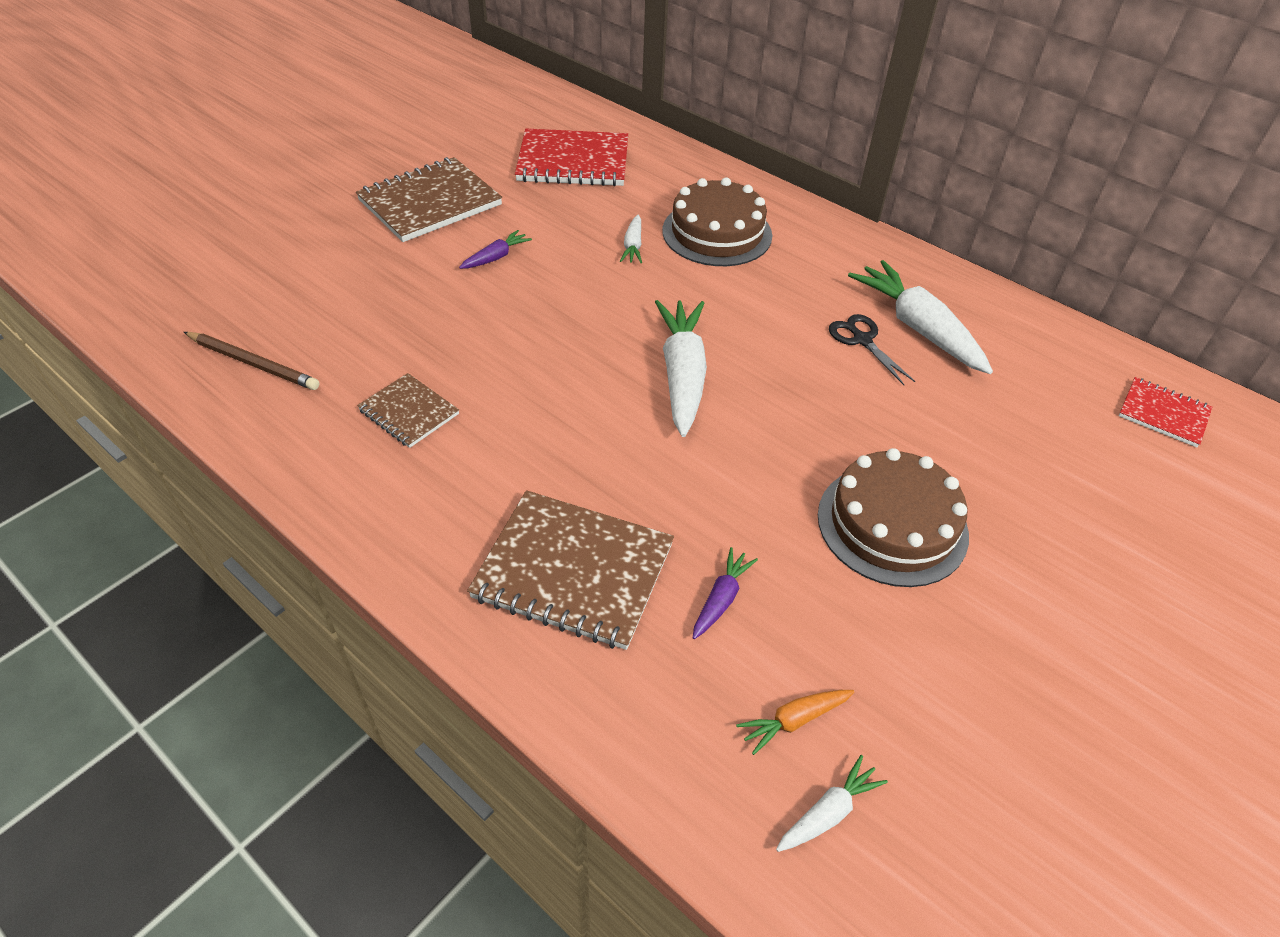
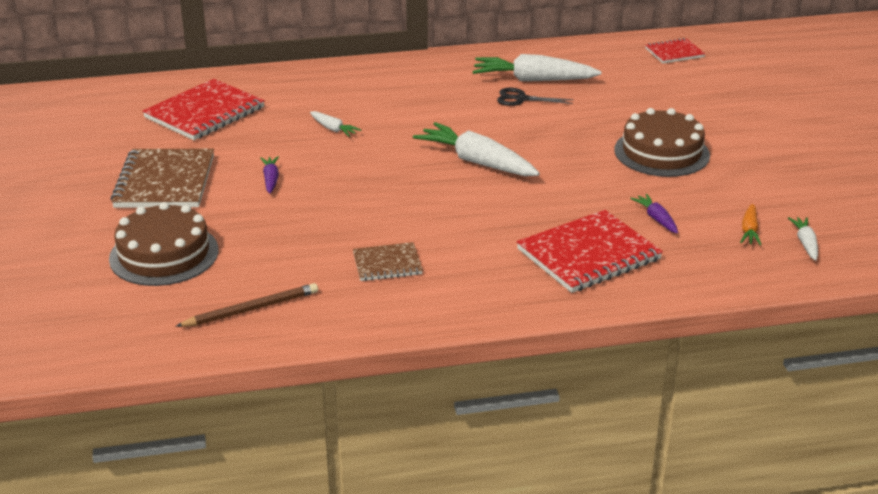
camera: 50 degrees left, 15 degrees down
(573, 571) = (588, 254): brown notebook -> red notebook
(717, 233) = (363, 98): brown cake -> brown cake (164, 254)

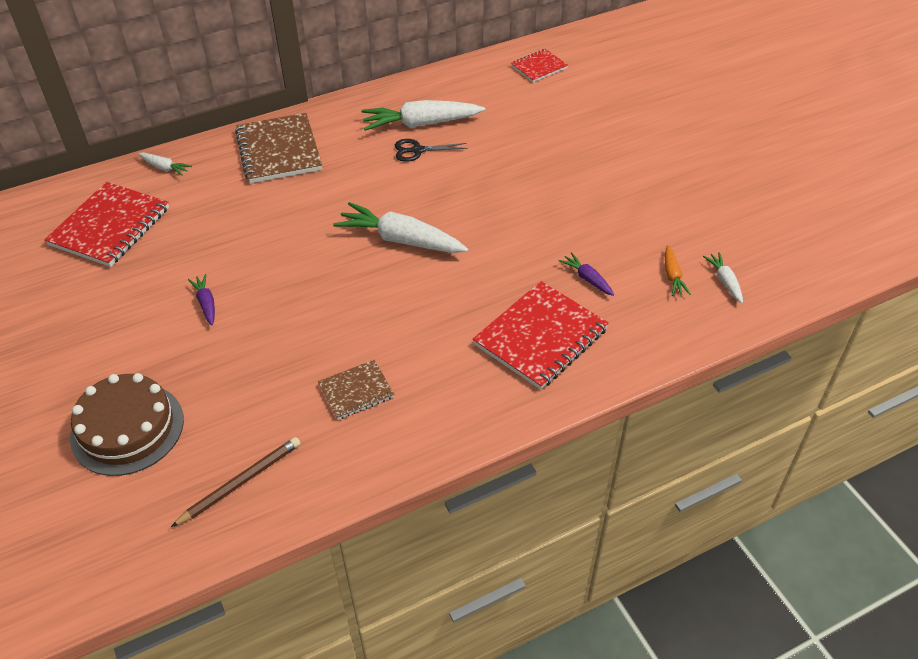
camera: 15 degrees left, 15 degrees up
(165, 182) = (97, 329): brown notebook -> brown notebook (279, 150)
(333, 129) = (248, 224): white carrot -> white carrot (164, 168)
(661, 152) = (566, 194): brown cake -> none

